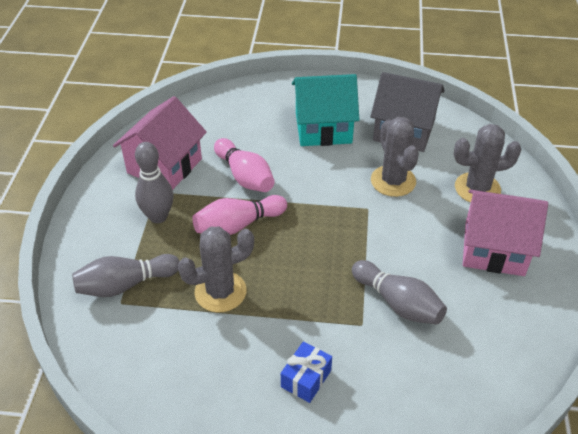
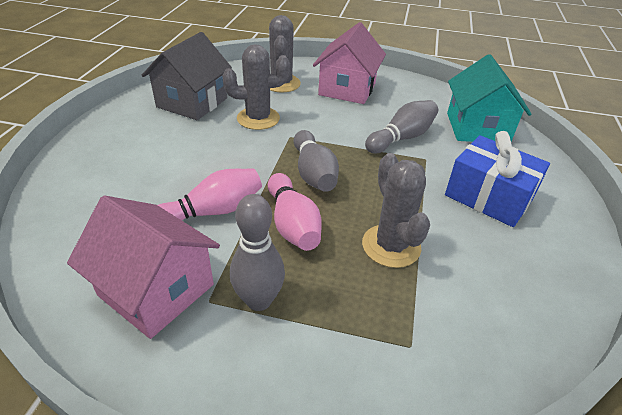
camera: 85 degrees left, 5 degrees down
(125, 285) = (380, 341): grey bowling pin -> grey bowling pin (313, 173)
(306, 379) = (488, 197): blue gift -> blue gift, size x1.83
(323, 128) = (160, 146): turquoise house -> turquoise house (477, 128)

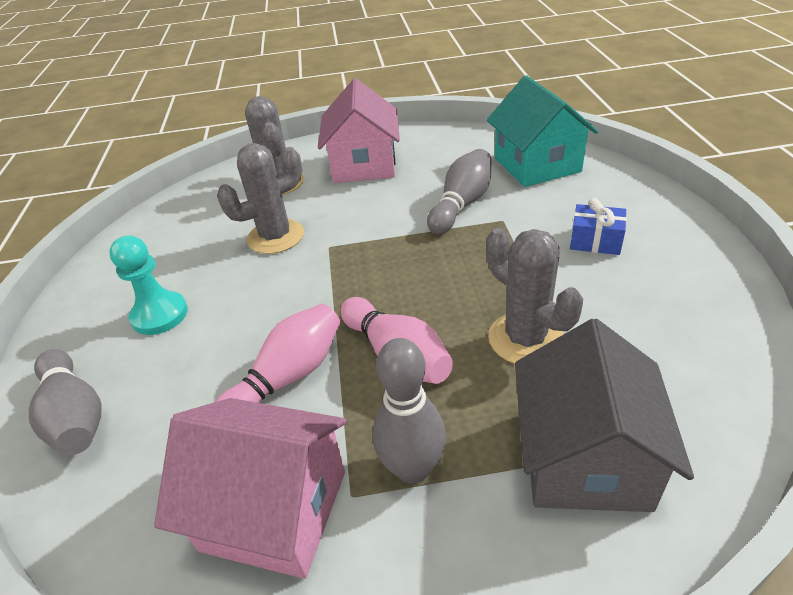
camera: 15 degrees left, 0 degrees up
(156, 144) = (160, 315): none -> turquoise pawn
(192, 102) = (176, 244): grey house -> grey house (584, 458)
(313, 173) = (385, 283): grey bowling pin -> grey bowling pin (75, 416)
(488, 197) = (595, 241): blue gift -> blue gift, size x0.55

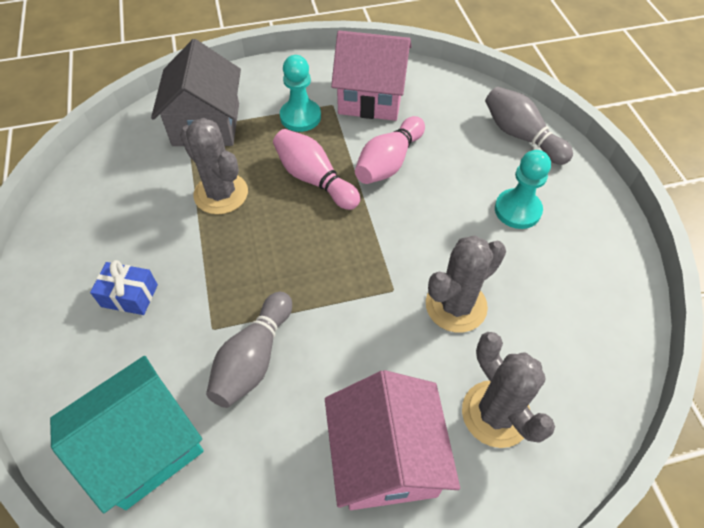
camera: 170 degrees right, 15 degrees up
(412, 468) = (300, 117): grey bowling pin -> turquoise pawn
(537, 165) = (144, 446): turquoise house -> turquoise house turned 75 degrees clockwise

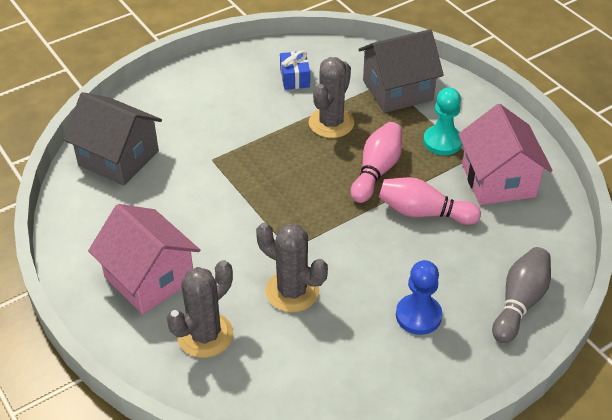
camera: 70 degrees right, 10 degrees down
(129, 295) = (220, 110): blue gift -> blue gift (294, 78)
(144, 446) = (118, 158): turquoise house -> grey house
(253, 358) = (197, 188): grey bowling pin -> none
(386, 458) = (149, 278): pink house -> pink house turned 75 degrees clockwise
(517, 210) = (418, 315): turquoise pawn -> blue pawn

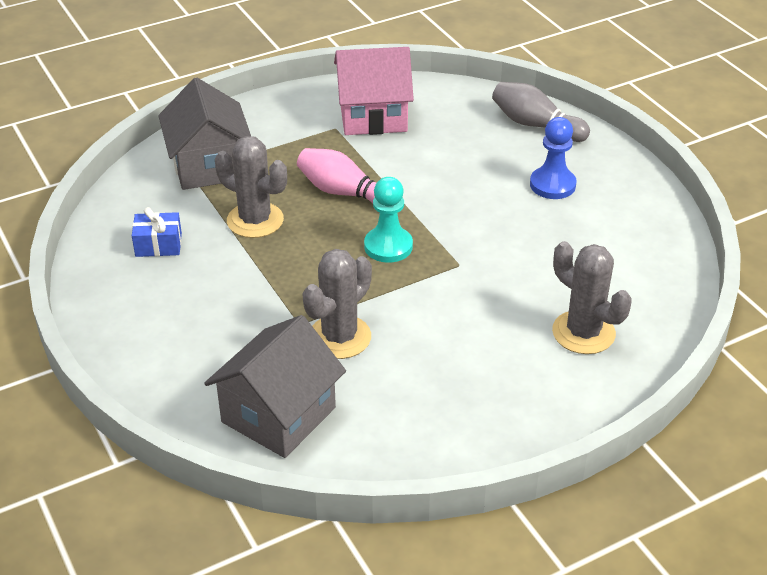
camera: 85 degrees left, 5 degrees down
(149, 278) = (500, 379): pink house -> none
(292, 291) = (521, 265): grey cactus -> grey cactus (339, 337)
(423, 212) = (413, 167): pink bowling pin -> none
(442, 141) = (306, 144): turquoise pawn -> turquoise pawn (388, 246)

